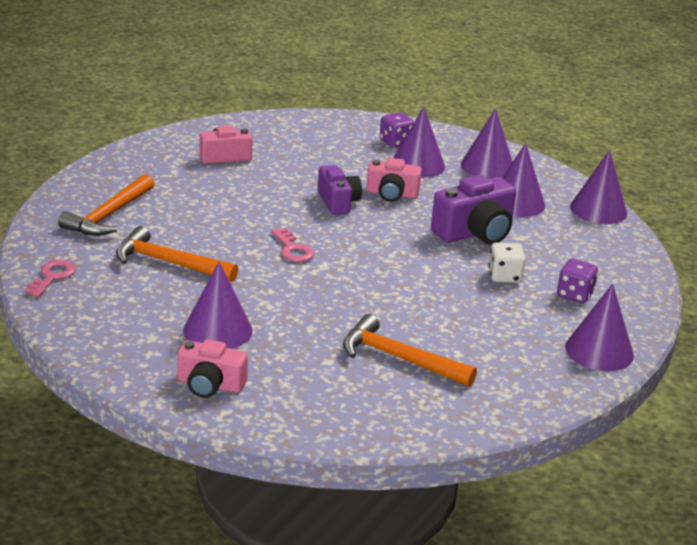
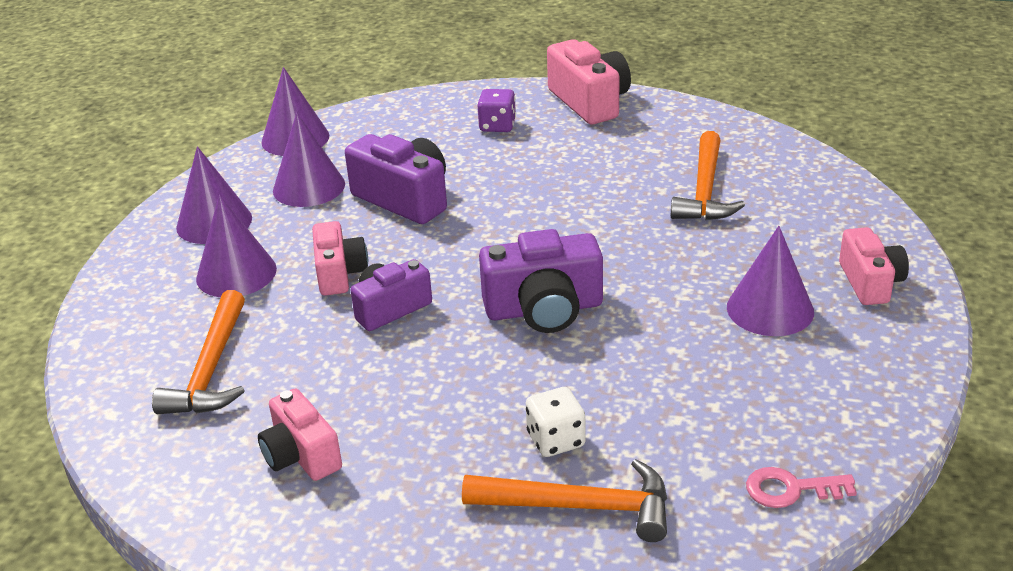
camera: 105 degrees left, 5 degrees up
(169, 263) = (661, 397): orange hammer -> orange hammer (211, 369)
(293, 249) = (544, 309): pink key -> purple camera
(395, 142) = (167, 307): purple dice -> none
(504, 276) = (492, 165): white dice -> white dice (556, 440)
(599, 351) = (590, 102): purple cone -> pink camera

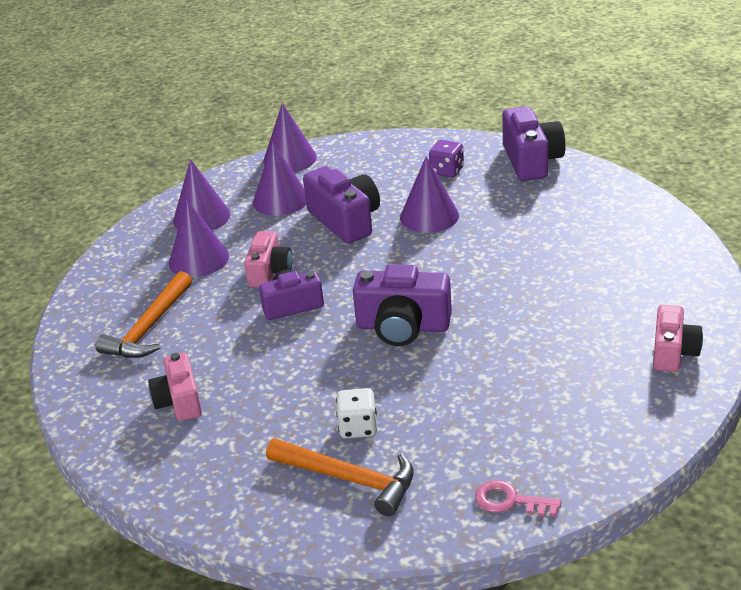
camera: 20 degrees right, 0 degrees up
(590, 102) = (531, 161): pink camera -> purple camera
(705, 190) = (582, 252): orange hammer -> none
(770, 309) = (577, 359): purple cone -> purple cone (429, 216)

